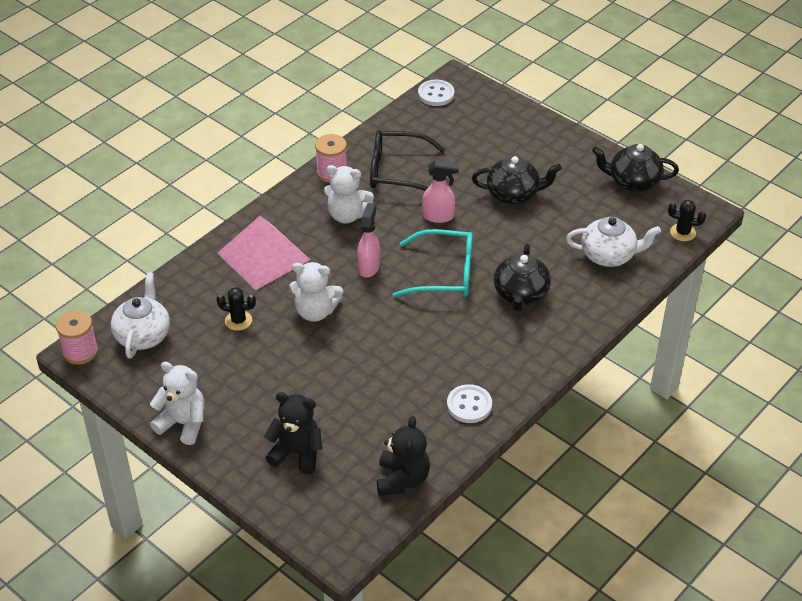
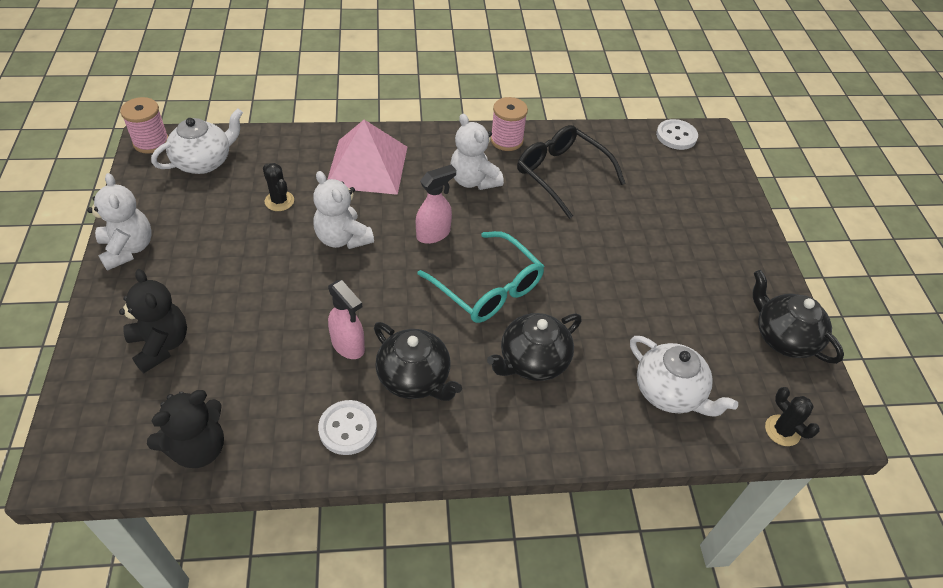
camera: 40 degrees right, 5 degrees up
(438, 216) = (548, 235): pink spray bottle -> pink spray bottle (348, 345)
(514, 194) = (643, 264): black teapot -> black teapot (414, 378)

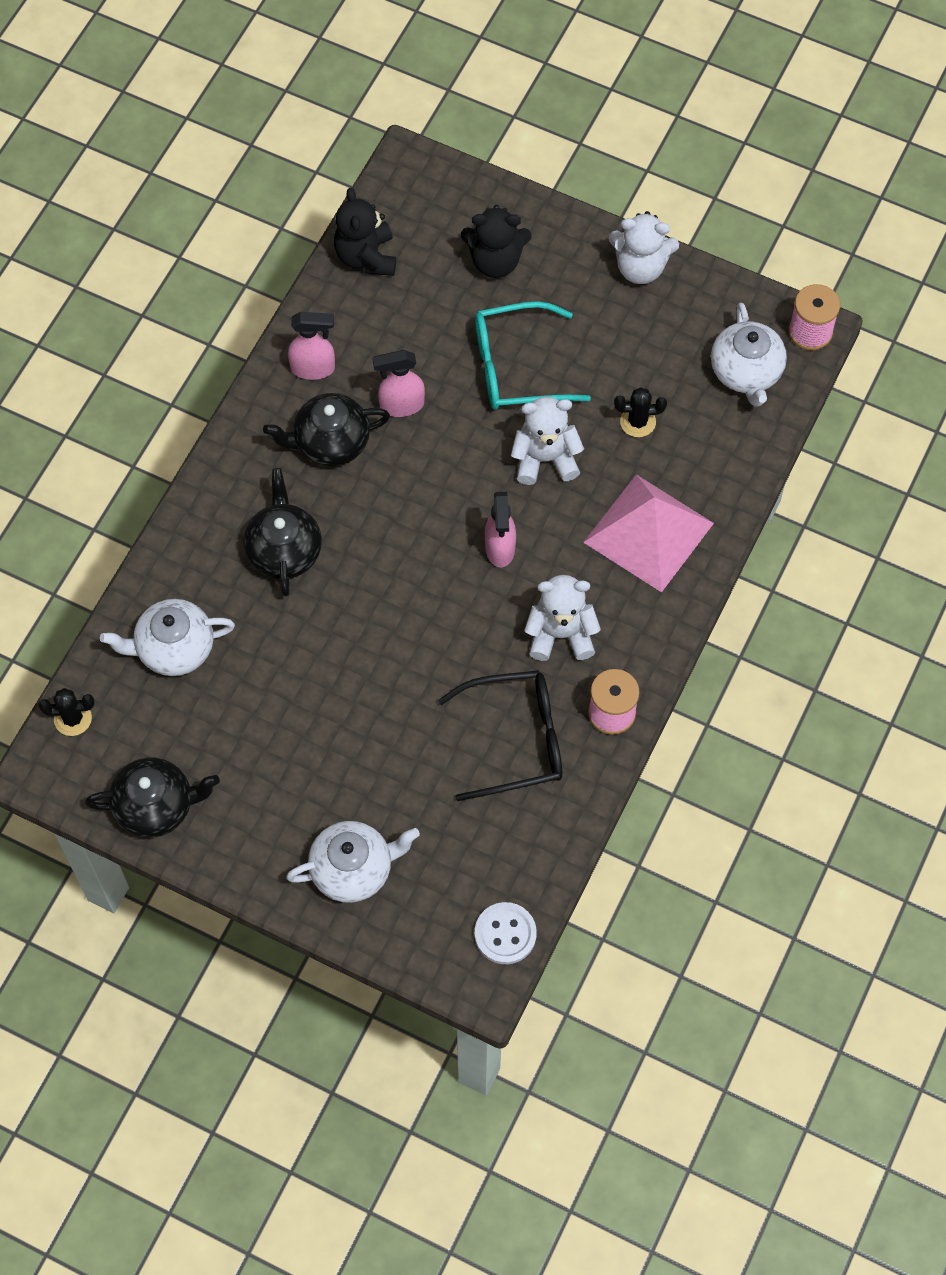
camera: 125 degrees right, 15 degrees up
(348, 428) = (313, 368): white button -> pink spray bottle
(487, 287) = (395, 561): turquoise glasses -> turquoise glasses (517, 367)
(711, 214) = (353, 869): none -> white teapot

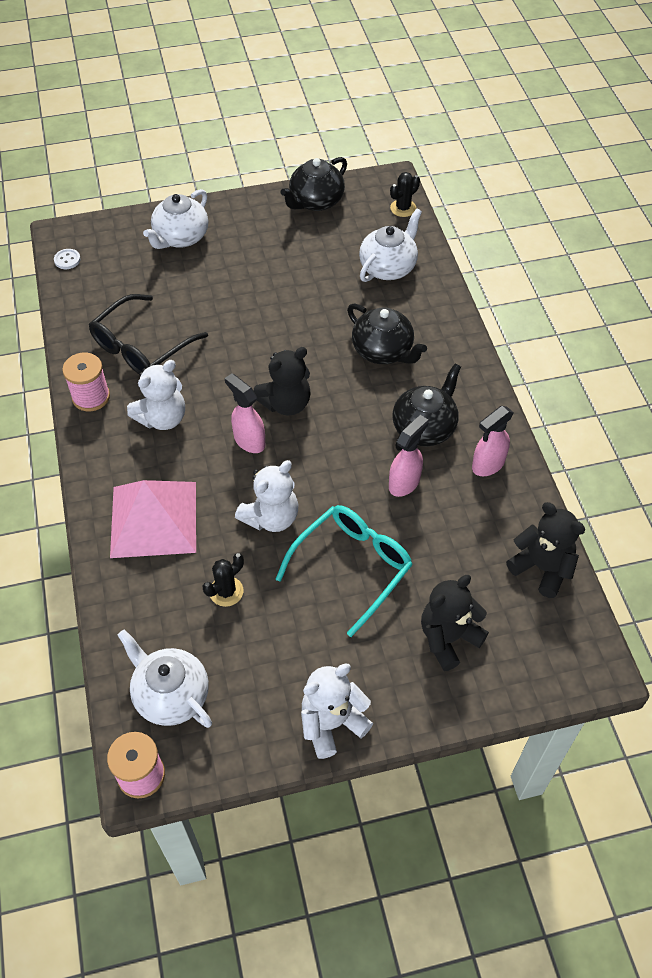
camera: 140 degrees right, 10 degrees down
(431, 562) = (286, 403): none -> black teddy bear
(505, 934) = (67, 260): white button -> white button, size x0.61

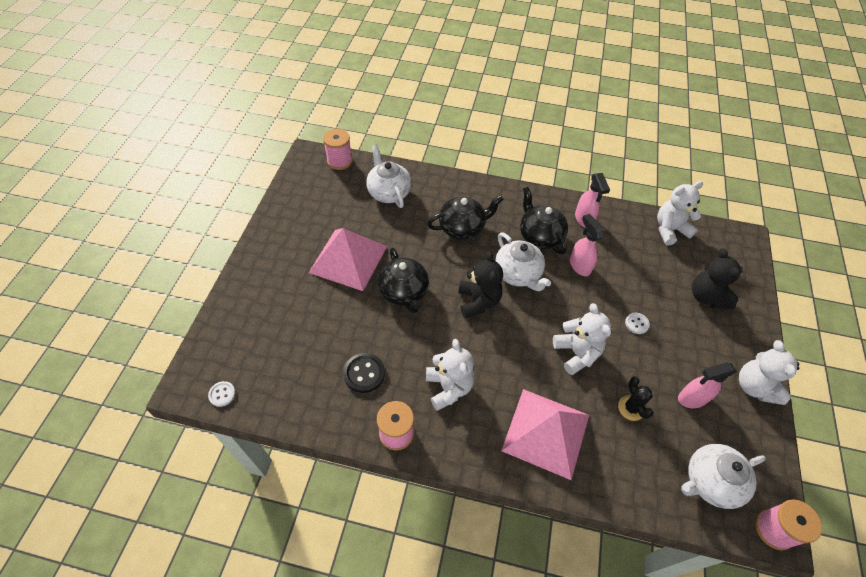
camera: 65 degrees left, 0 degrees up
(142, 346) = (364, 373): black glasses -> black button
(180, 237) = (263, 300): white teapot -> white teapot (518, 274)
(249, 440) = (501, 338): pink spray bottle -> pink spray bottle (692, 398)
(271, 275) = (348, 259): none -> pink pyramid
(315, 201) = (294, 202): black teapot -> black teapot (404, 292)
(351, 567) = (636, 324): turquoise glasses -> white button
(403, 208) = (339, 161): black cactus -> pink spool
(542, 568) = (670, 230): black teddy bear -> white teddy bear

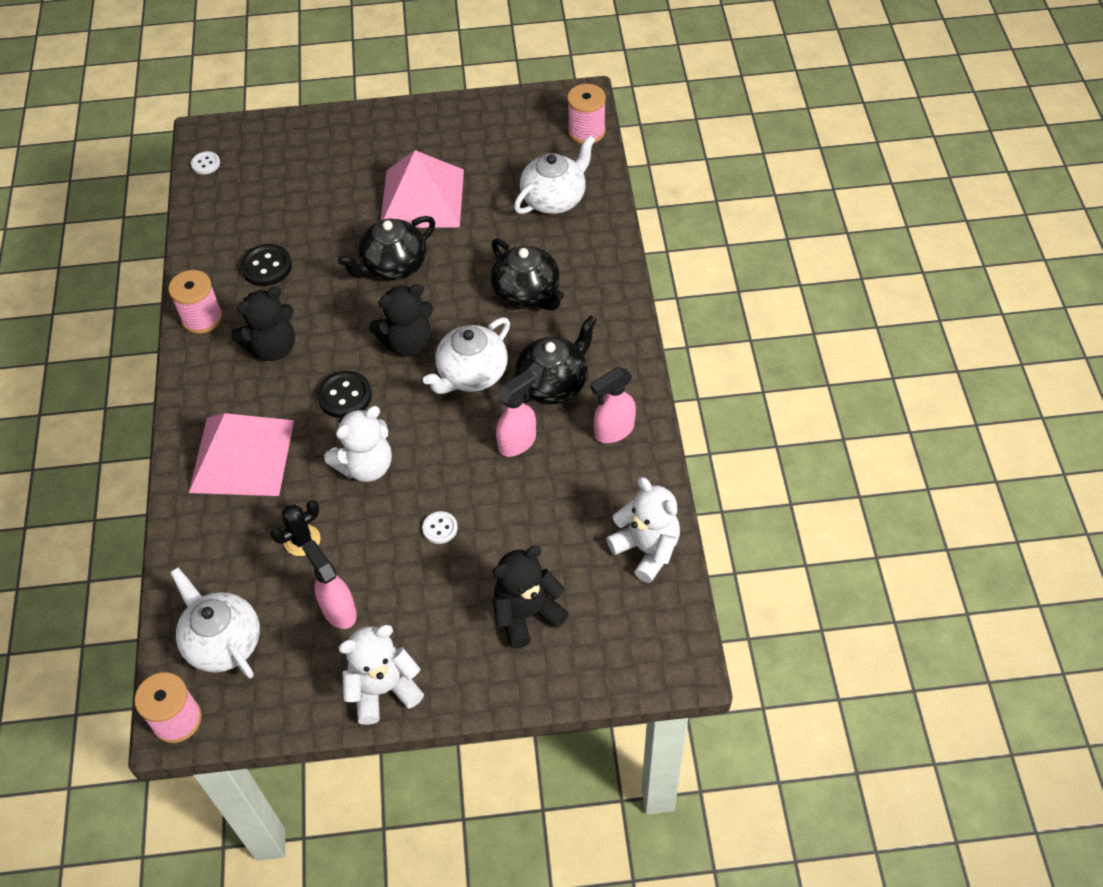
camera: 75 degrees right, 0 degrees up
(449, 387) = (273, 348): white teddy bear -> black teddy bear
(511, 351) = (345, 396): none -> black button

